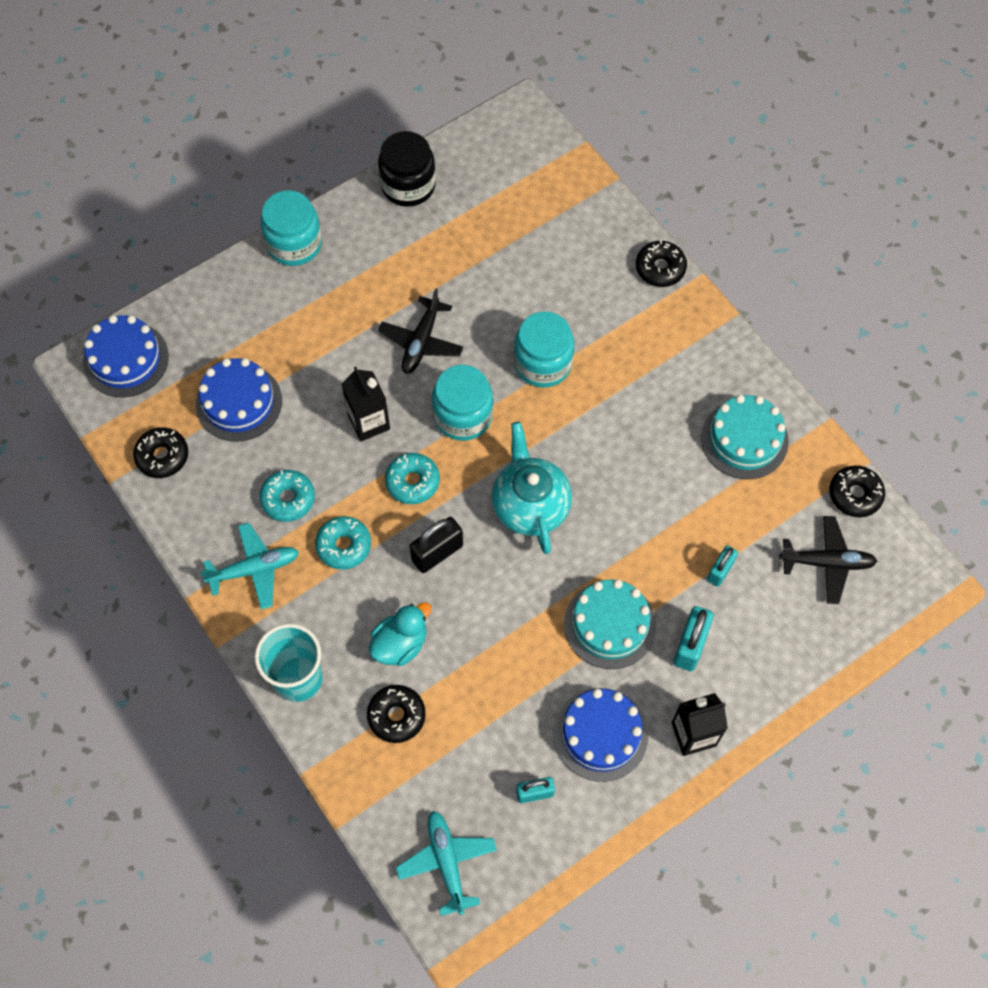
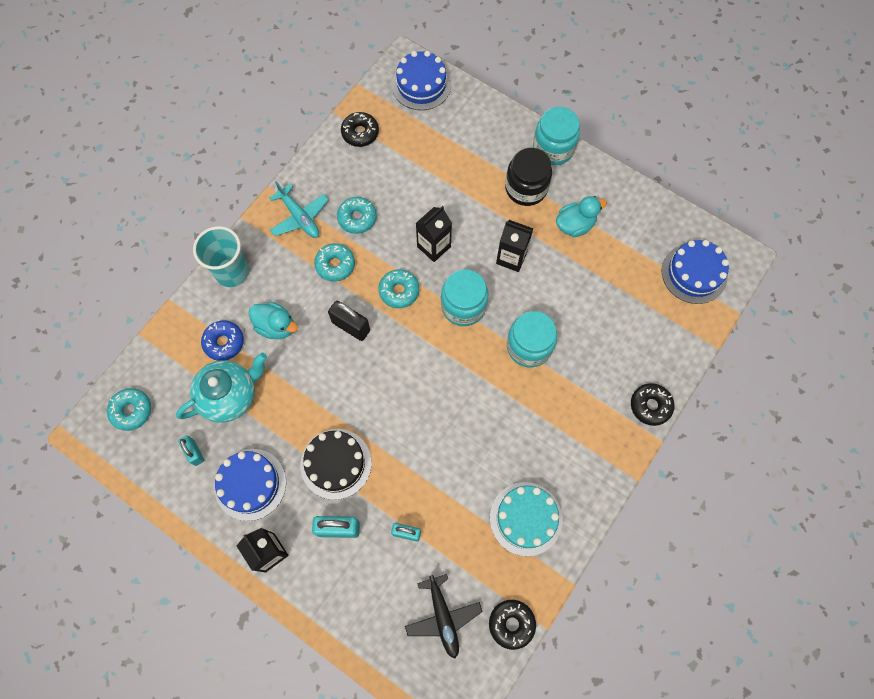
camera: 70 degrees right, 5 degrees up
(239, 402) = (416, 161): blue cake -> blue cake (694, 273)
(396, 716) = (224, 342): black donut -> blue donut
(408, 185) = (636, 203): black jar -> black jar (526, 188)
(408, 259) = (575, 225): none -> turquoise duck
(421, 342) = (511, 257): black plane -> black carton
(447, 862) = (131, 411): turquoise plane -> turquoise donut
(530, 505) = (410, 376): turquoise teapot -> turquoise teapot (230, 395)
(609, 624) = (336, 463): turquoise cake -> black cake

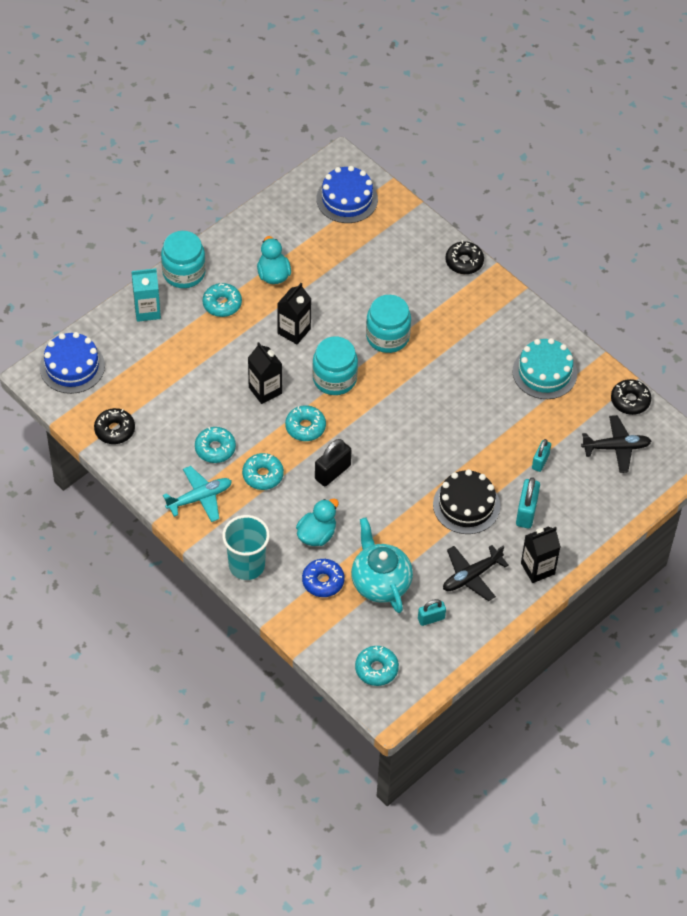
camera: 80 degrees left, 15 degrees down
(250, 484) = (471, 576): blue cake -> black plane
(500, 128) = (147, 311): none -> turquoise carton
(526, 188) = (222, 304): black jar -> turquoise donut

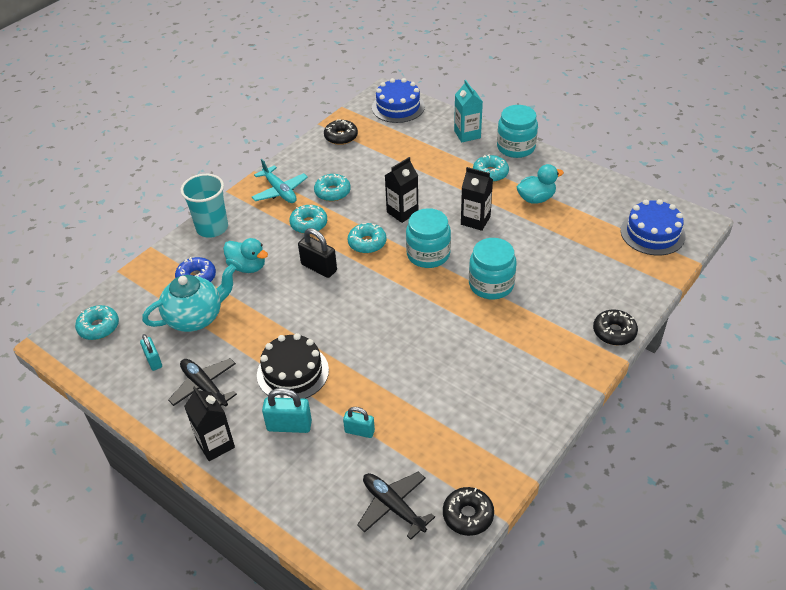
camera: 85 degrees right, 10 degrees down
(544, 372) = (485, 422): turquoise cake -> none
(616, 447) = (393, 506): black plane -> black plane turned 150 degrees clockwise

